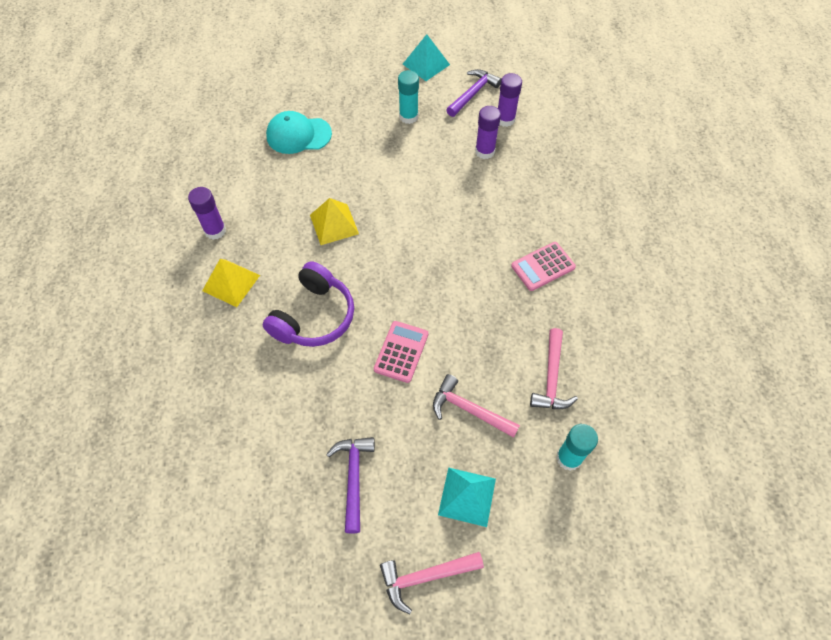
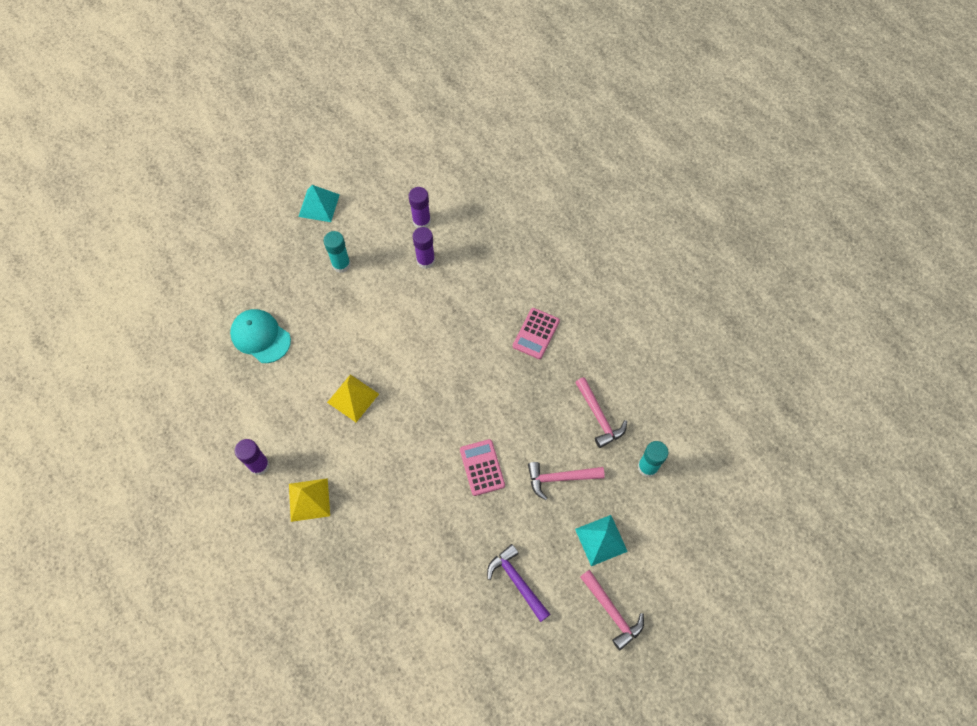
camera: 35 degrees left, 5 degrees up
(298, 135) = (260, 337): turquoise cap -> turquoise cap turned 75 degrees clockwise
(314, 316) = (396, 483): purple headphones -> none
(425, 577) = (612, 612): pink hammer -> pink hammer turned 75 degrees counterclockwise
(473, 93) = (378, 212): purple hammer -> none

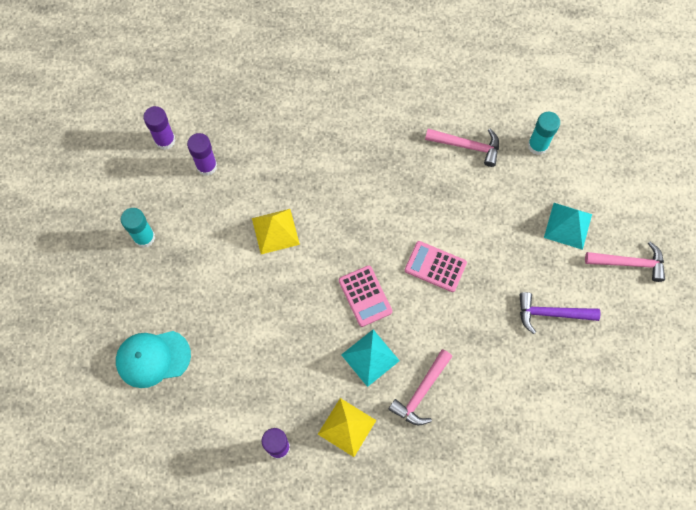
camera: 50 degrees left, 5 degrees up
(319, 205) = (64, 212): turquoise pyramid -> turquoise pyramid (370, 357)
(353, 398) = (284, 322): yellow pyramid -> yellow pyramid (275, 231)
(536, 333) = (354, 134): pink calculator -> pink calculator (365, 296)
(560, 478) = (494, 215): pink hammer -> pink hammer (421, 392)

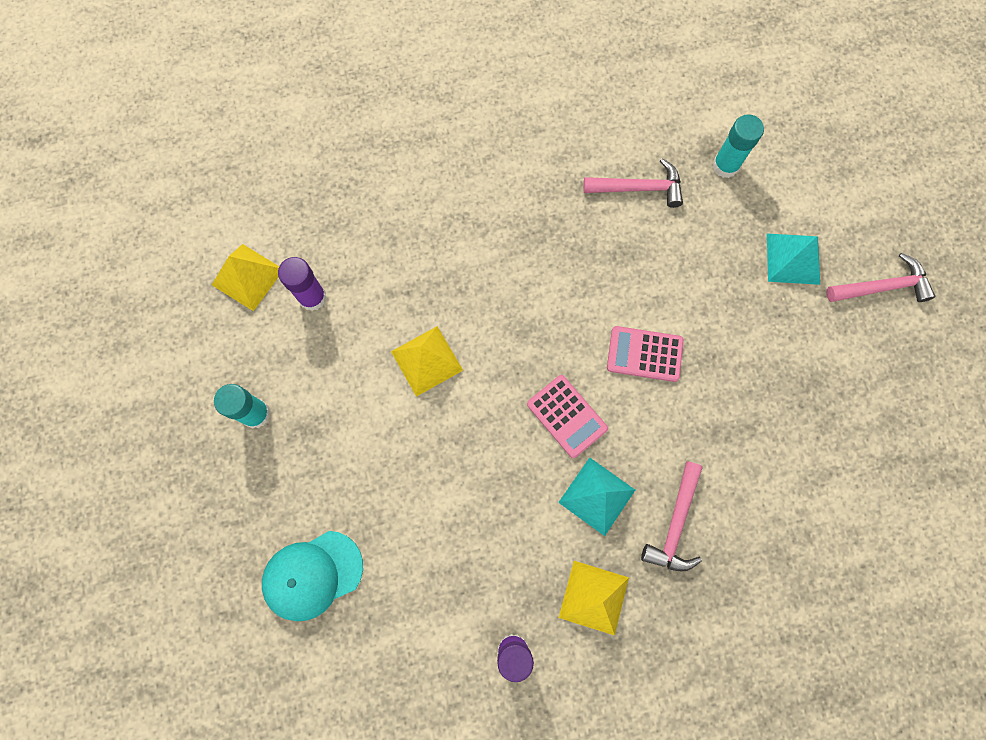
camera: 15 degrees left, 5 degrees up
(165, 140) = (248, 277): purple glue stick -> yellow pyramid
(551, 313) = (806, 377): purple hammer -> none

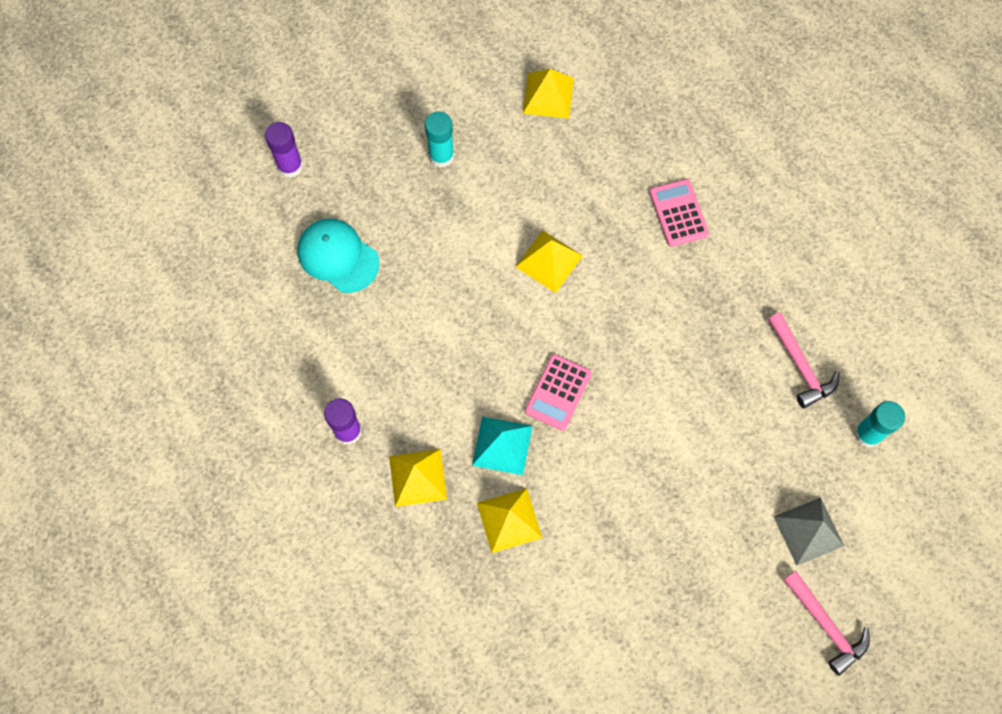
camera: 65 degrees right, 5 degrees down
(312, 297) = (556, 150): purple glue stick -> purple glue stick (290, 166)
(644, 354) = (646, 434): pink calculator -> pink calculator (678, 213)
(675, 524) = (509, 520): pink hammer -> yellow pyramid
(793, 258) = (808, 531): turquoise pyramid -> grey pyramid

